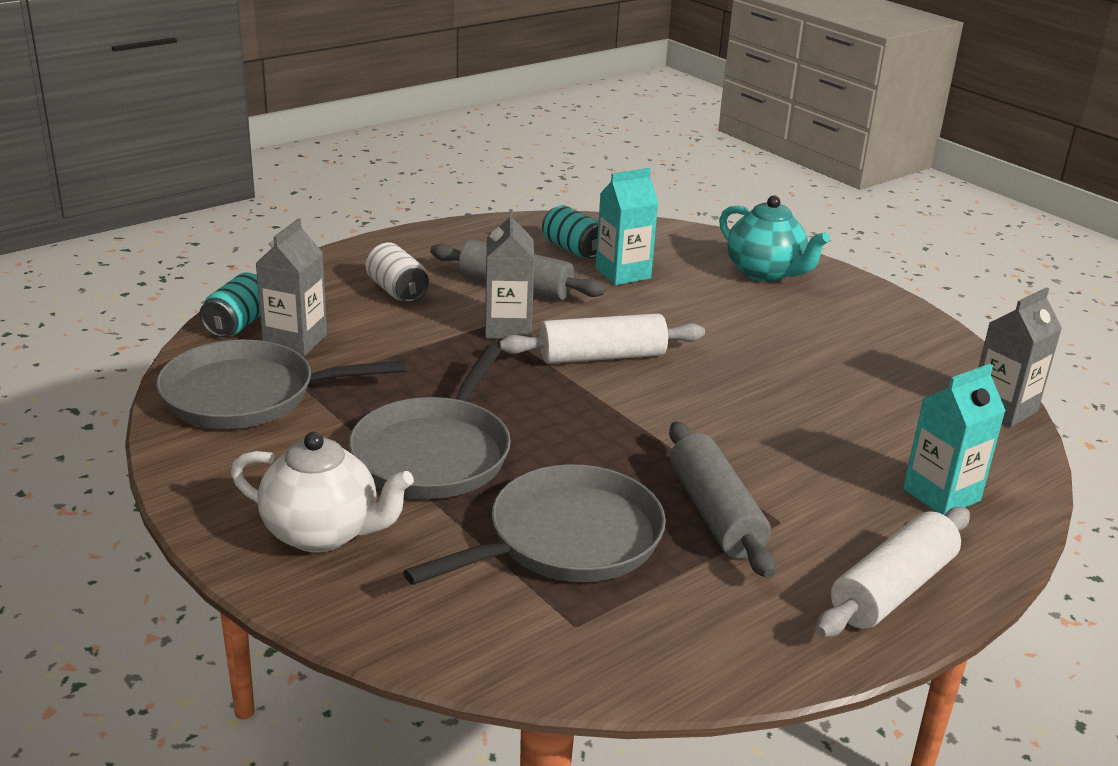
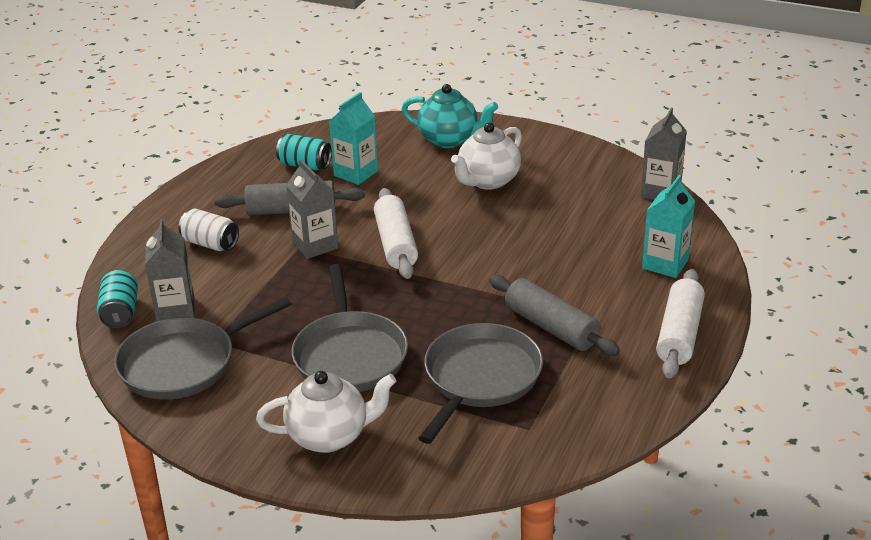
camera: 25 degrees left, 5 degrees up
(602, 357) = (396, 244): white rolling pin -> white rolling pin turned 60 degrees counterclockwise
(776, 327) = (488, 181): none -> white teapot

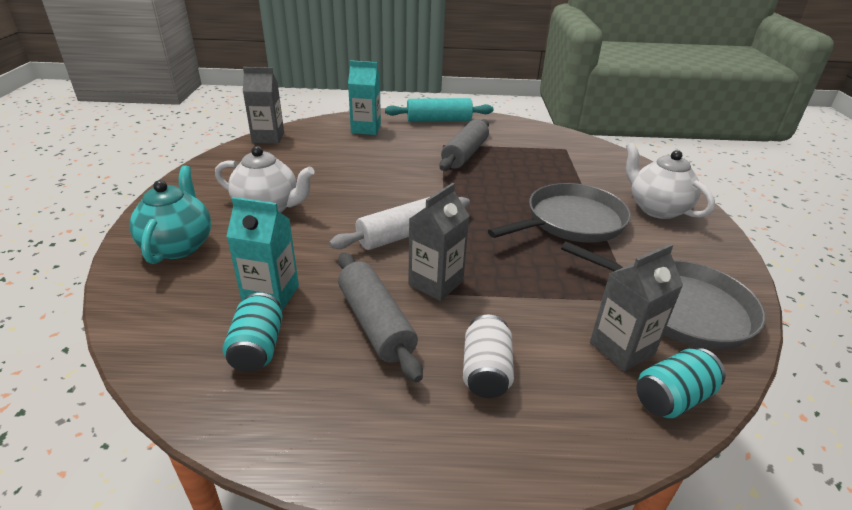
camera: 115 degrees left, 0 degrees up
(480, 378) = (539, 169): grey pan -> none
(679, 334) = (439, 120): white rolling pin -> turquoise rolling pin

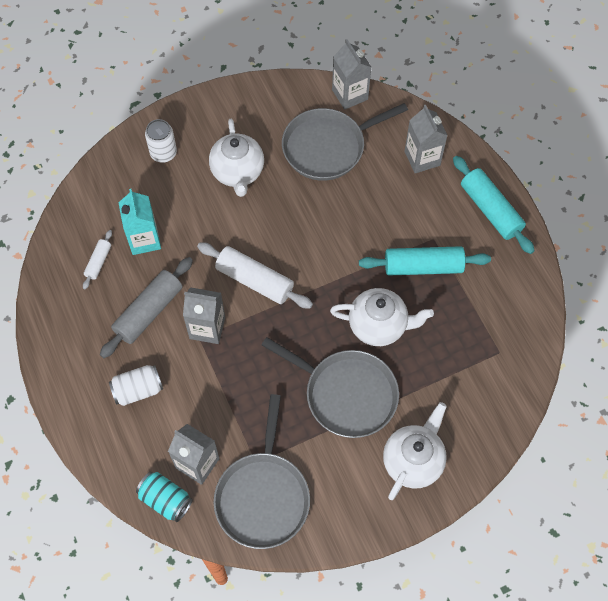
camera: 65 degrees right, 30 degrees up
(179, 246) = (163, 153): turquoise teapot -> white can
(257, 347) = (98, 262): turquoise can -> white rolling pin
(304, 159) = (327, 147): none -> grey pan
(366, 129) = (422, 158): turquoise carton -> grey carton
(465, 154) = (423, 267): grey rolling pin -> turquoise rolling pin
(507, 187) = (378, 326): none -> white teapot

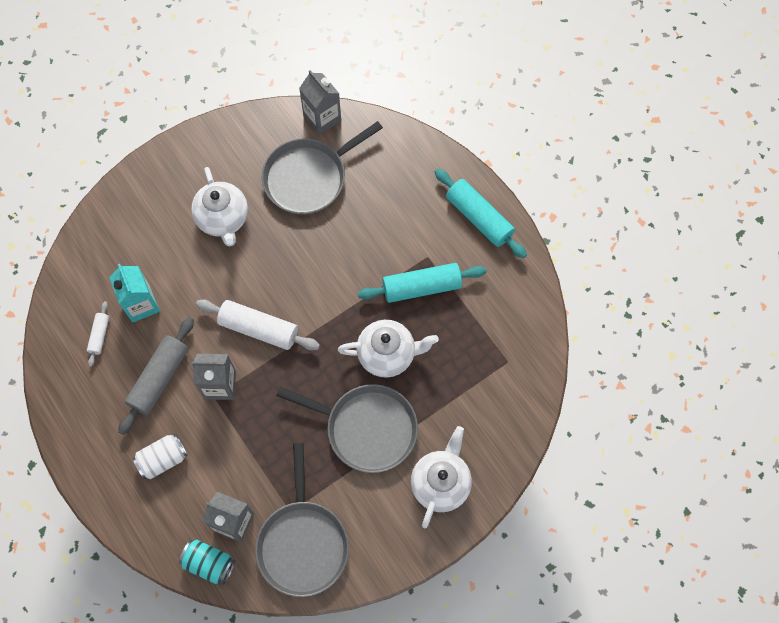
camera: 10 degrees left, 5 degrees up
(163, 153) = (144, 210): white can -> none
(422, 158) = (404, 174): grey carton -> none

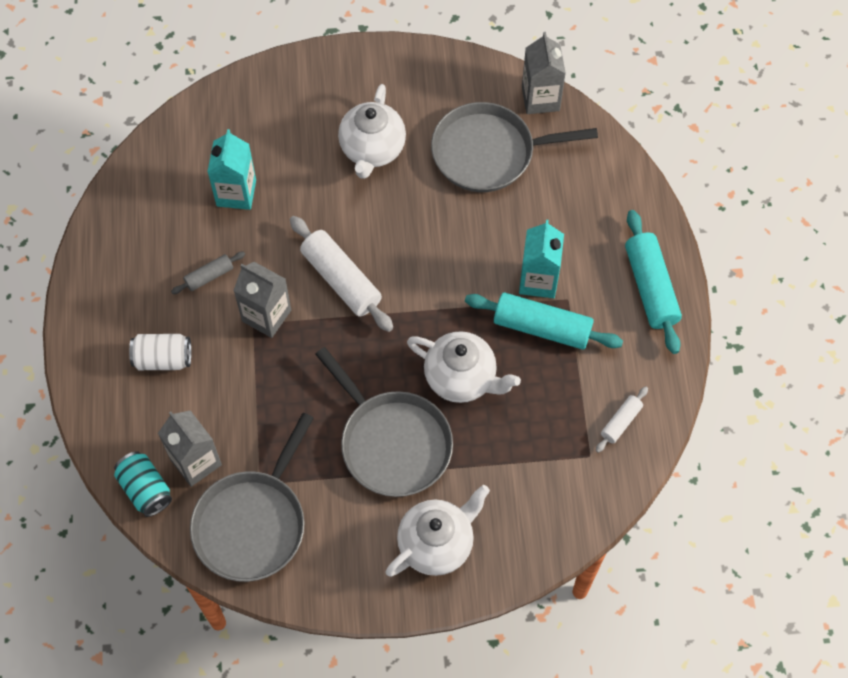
camera: 30 degrees right, 5 degrees down
(99, 335) = (176, 202): white rolling pin -> white rolling pin (621, 422)
(159, 378) = (209, 276): grey rolling pin -> grey rolling pin, size x0.52
(399, 254) = (538, 280): none -> turquoise carton

